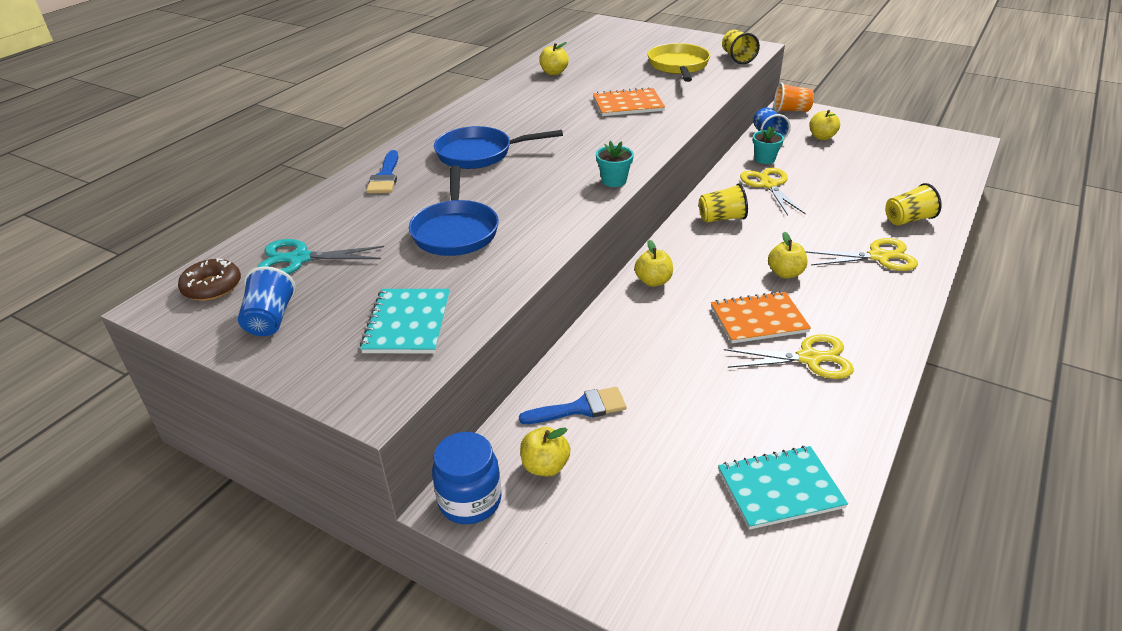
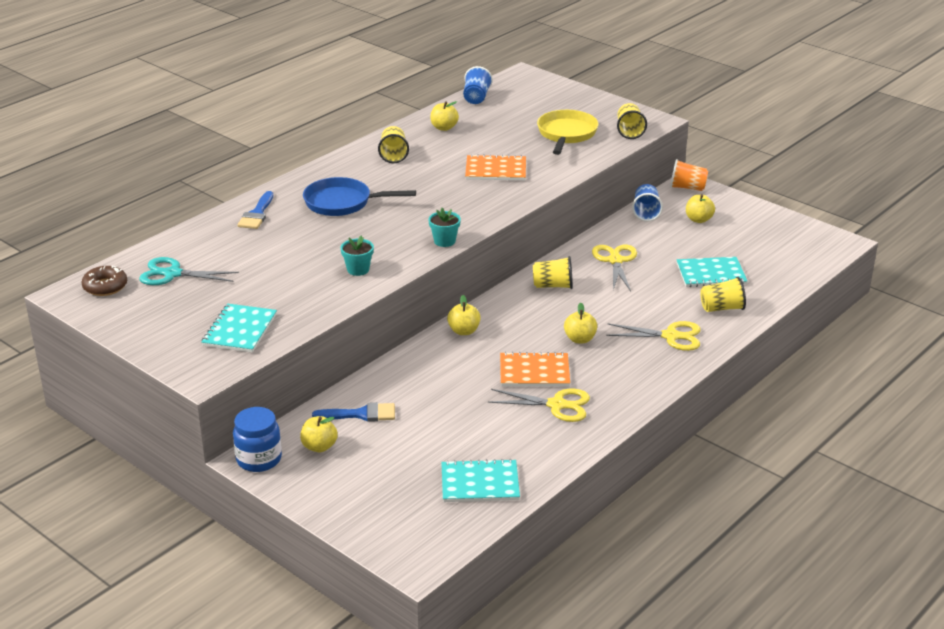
camera: 10 degrees right, 5 degrees down
(270, 320) = (143, 315): blue cup -> blue cup (476, 97)
(455, 231) = (298, 267): blue pan -> none
(514, 102) = (393, 155): none -> yellow cup
(764, 159) = (628, 235): turquoise flower pot -> turquoise flower pot (358, 270)
(871, 186) = (711, 274): none -> turquoise notebook

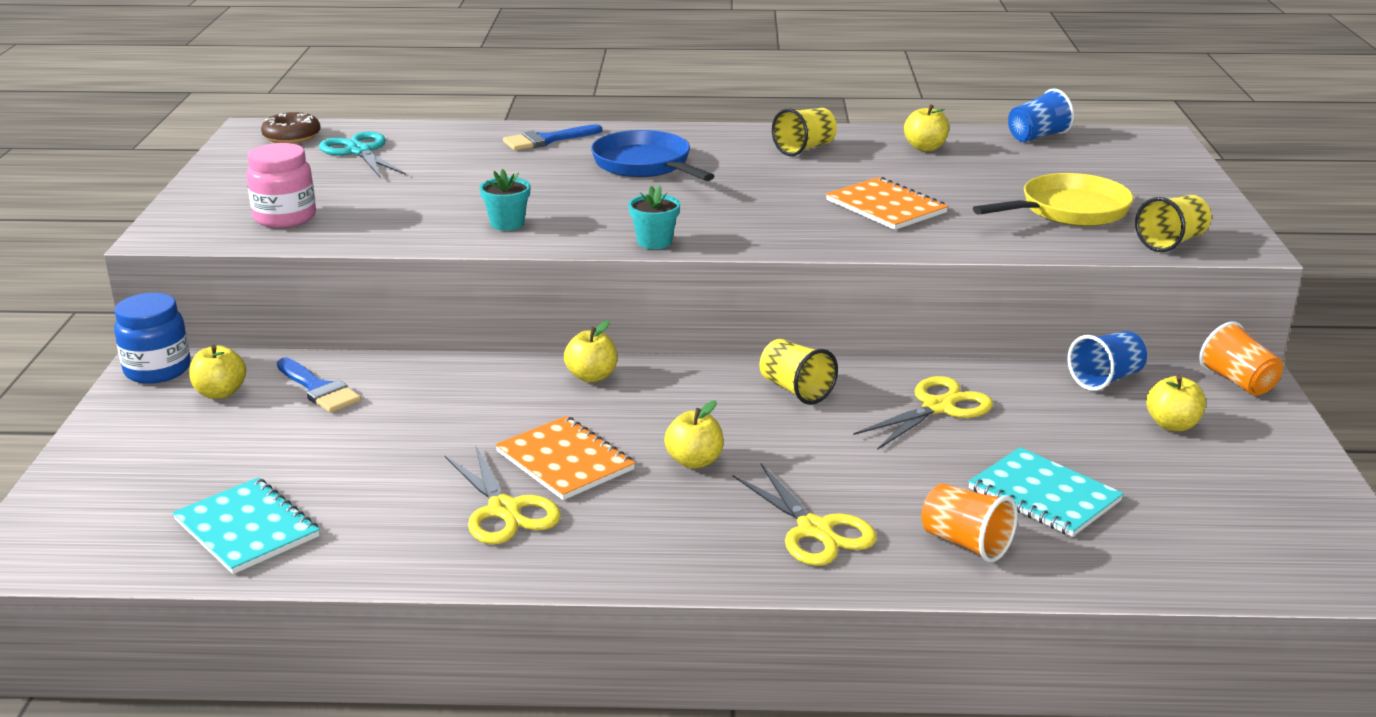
camera: 50 degrees right, 5 degrees down
(240, 330) = (285, 218): turquoise notebook -> pink jar
(722, 308) = (966, 543): yellow cup -> orange cup

